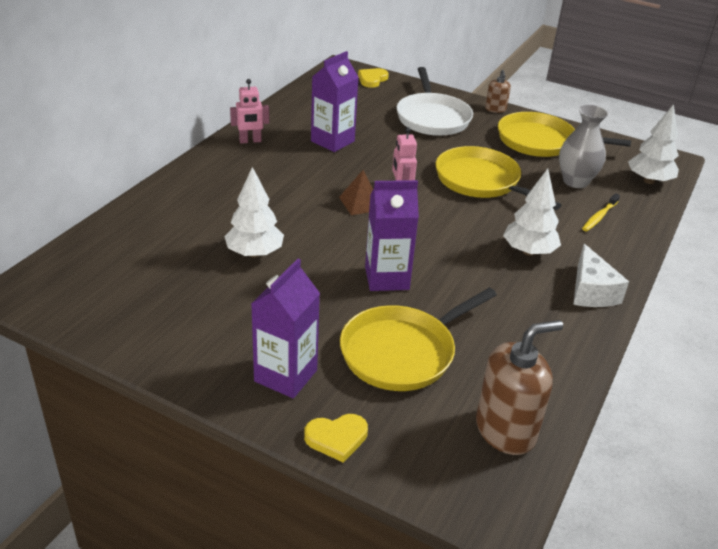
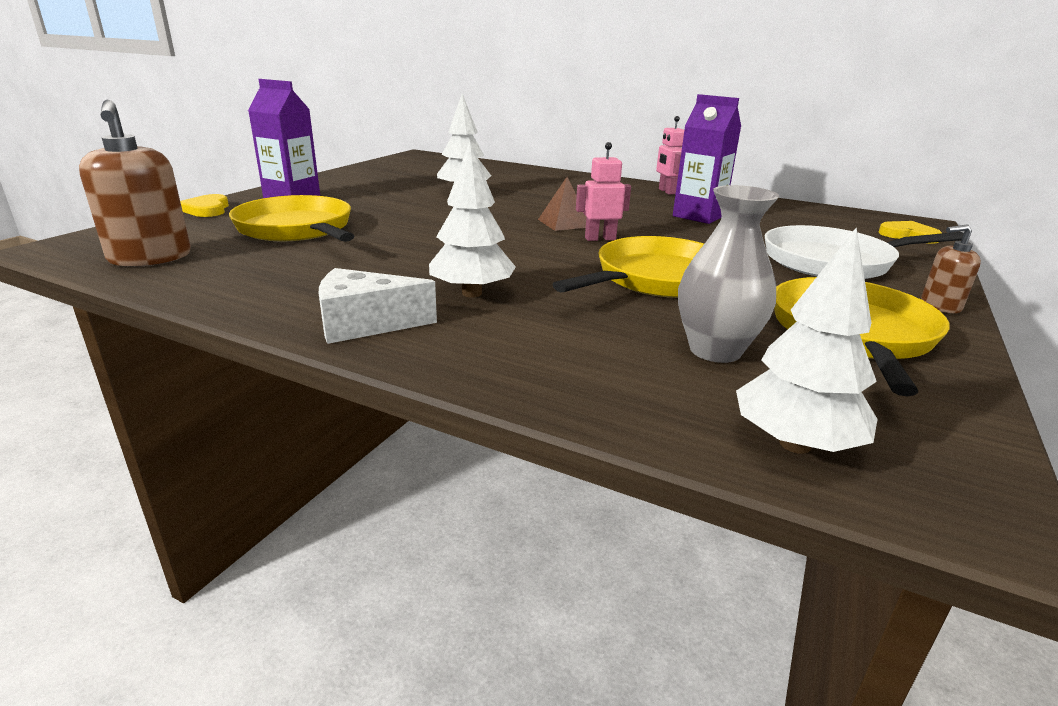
camera: 90 degrees right, 10 degrees down
(387, 278) = (419, 228): purple carton -> none
(599, 217) = (591, 358): yellow toothbrush -> none

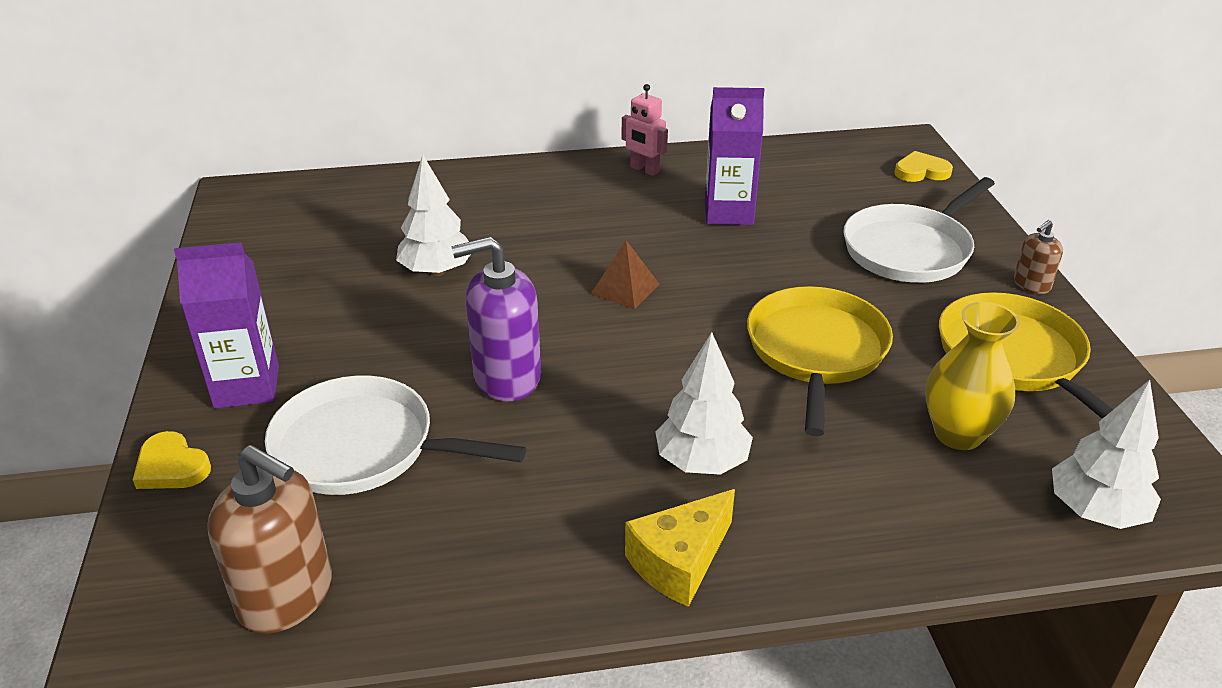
camera: 35 degrees left, 10 degrees up
(297, 229) = (362, 447): yellow pan -> white pan
(365, 324) = (679, 562): white cheese -> yellow cheese
(423, 230) = (506, 377): none -> purple soap dispenser
(600, 239) = (693, 304): pink robot -> none
(715, 350) = (958, 434): grey vase -> yellow vase

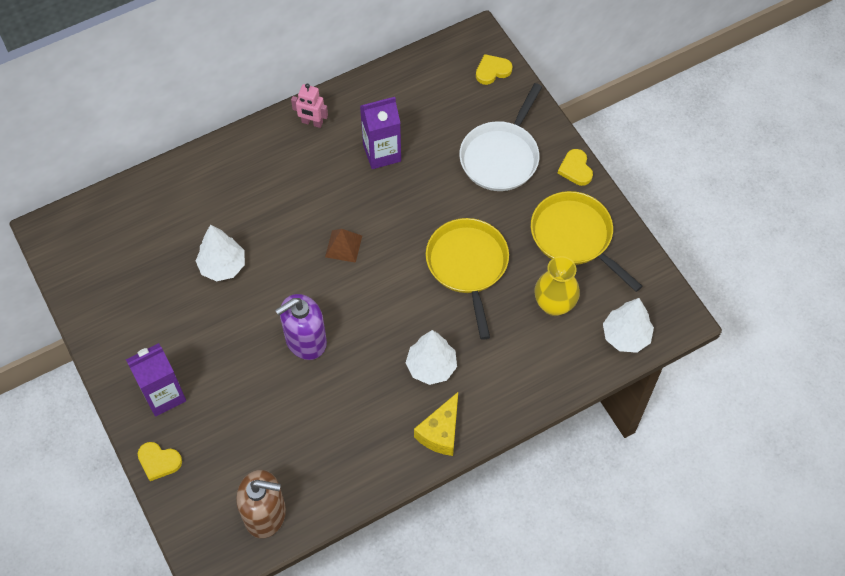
camera: 20 degrees left, 25 degrees up
(362, 447) = (252, 415): white pan -> none
(1031, 285) = (575, 169): brown soap dispenser -> yellow heart

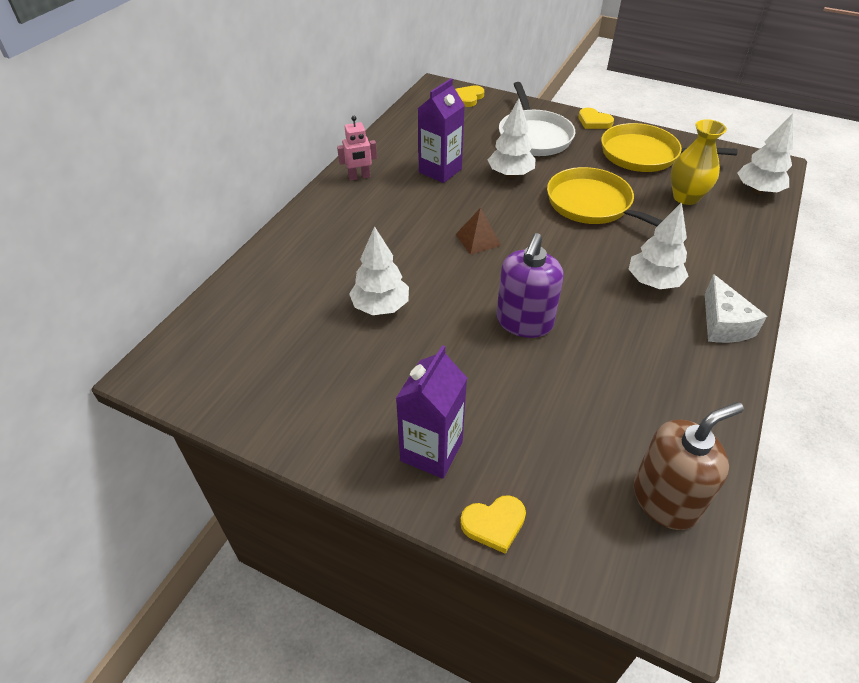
camera: 35 degrees left, 15 degrees down
(435, 191) = (510, 174): none -> white tree
(440, 432) = (723, 324): yellow cheese -> white cheese

